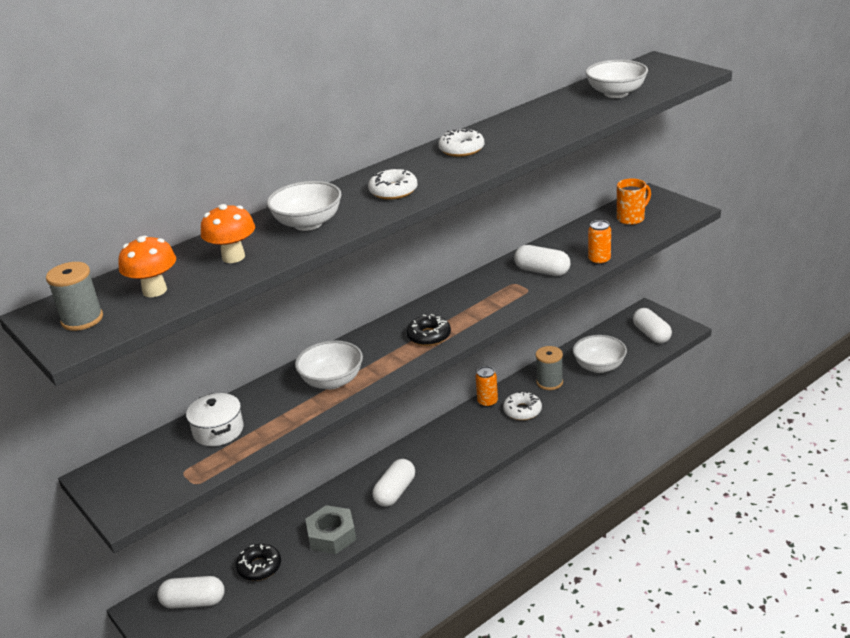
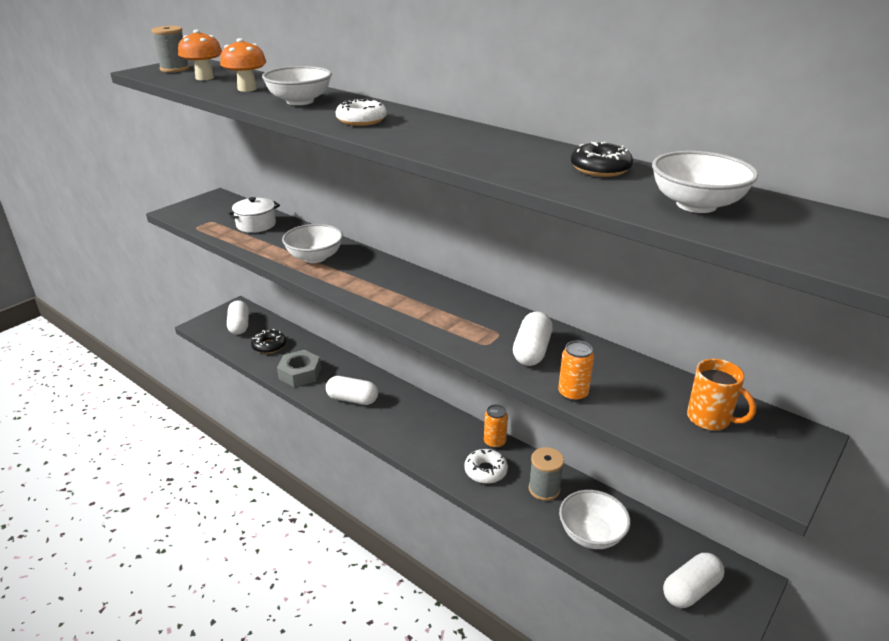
camera: 75 degrees right, 0 degrees up
(429, 336) = (386, 293): black donut -> black donut (600, 168)
(461, 149) = (467, 137): white donut -> none

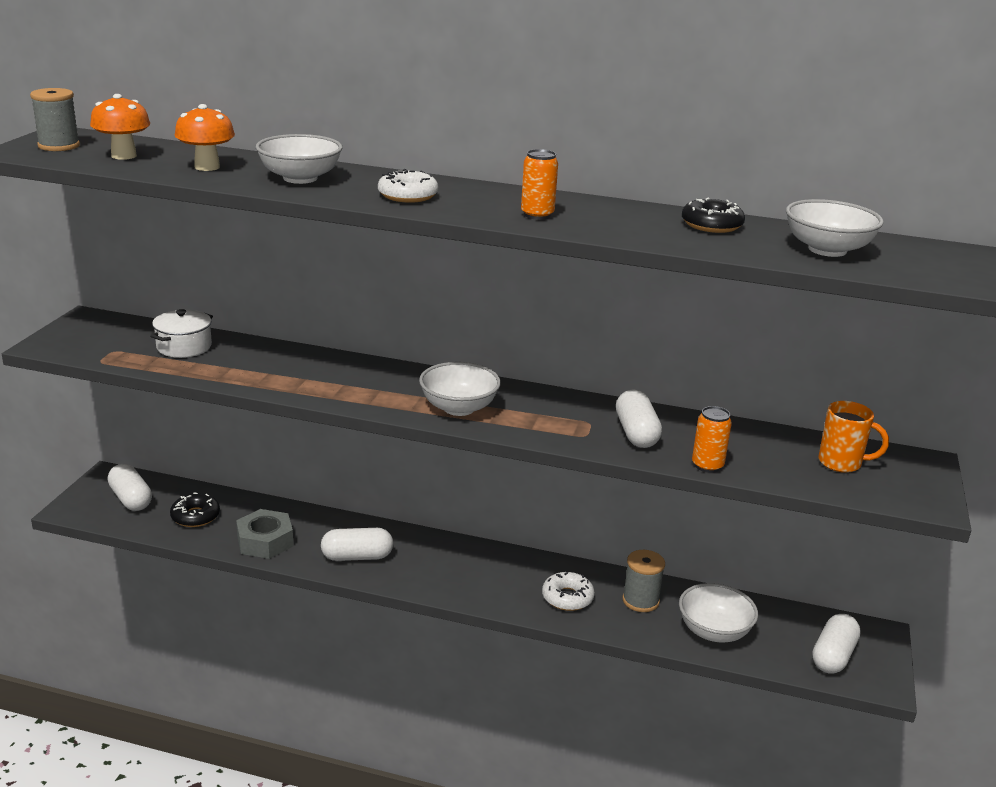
camera: 25 degrees left, 5 degrees down
(315, 257) = (303, 375): white bowl -> white bowl (459, 408)
(494, 442) = (558, 566): orange can -> orange can (537, 215)

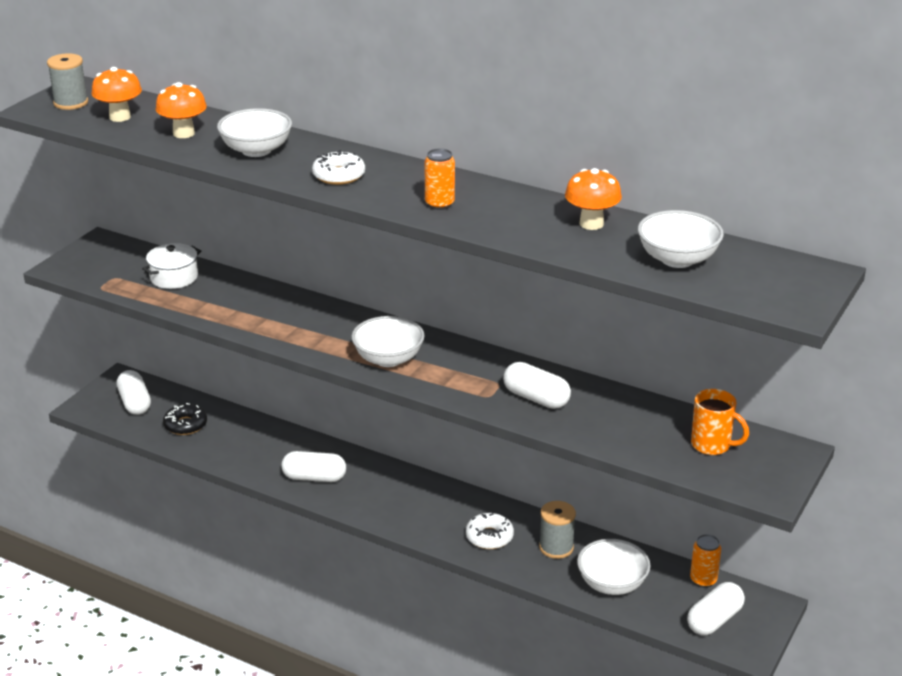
camera: 15 degrees right, 5 degrees up
(265, 541) = (239, 454): grey nut -> none
(636, 433) = (536, 398): white capsule -> white capsule turned 60 degrees counterclockwise
(707, 466) = (583, 436): orange can -> orange can (703, 580)
(711, 225) = (591, 224): black donut -> orange mushroom

